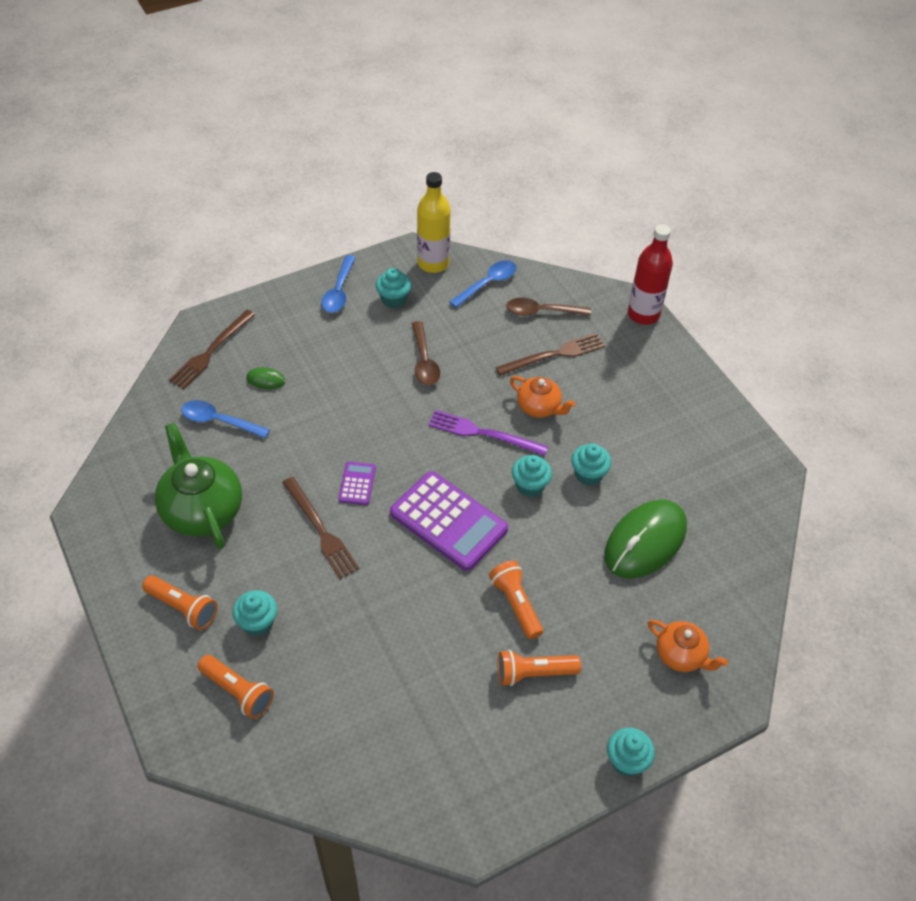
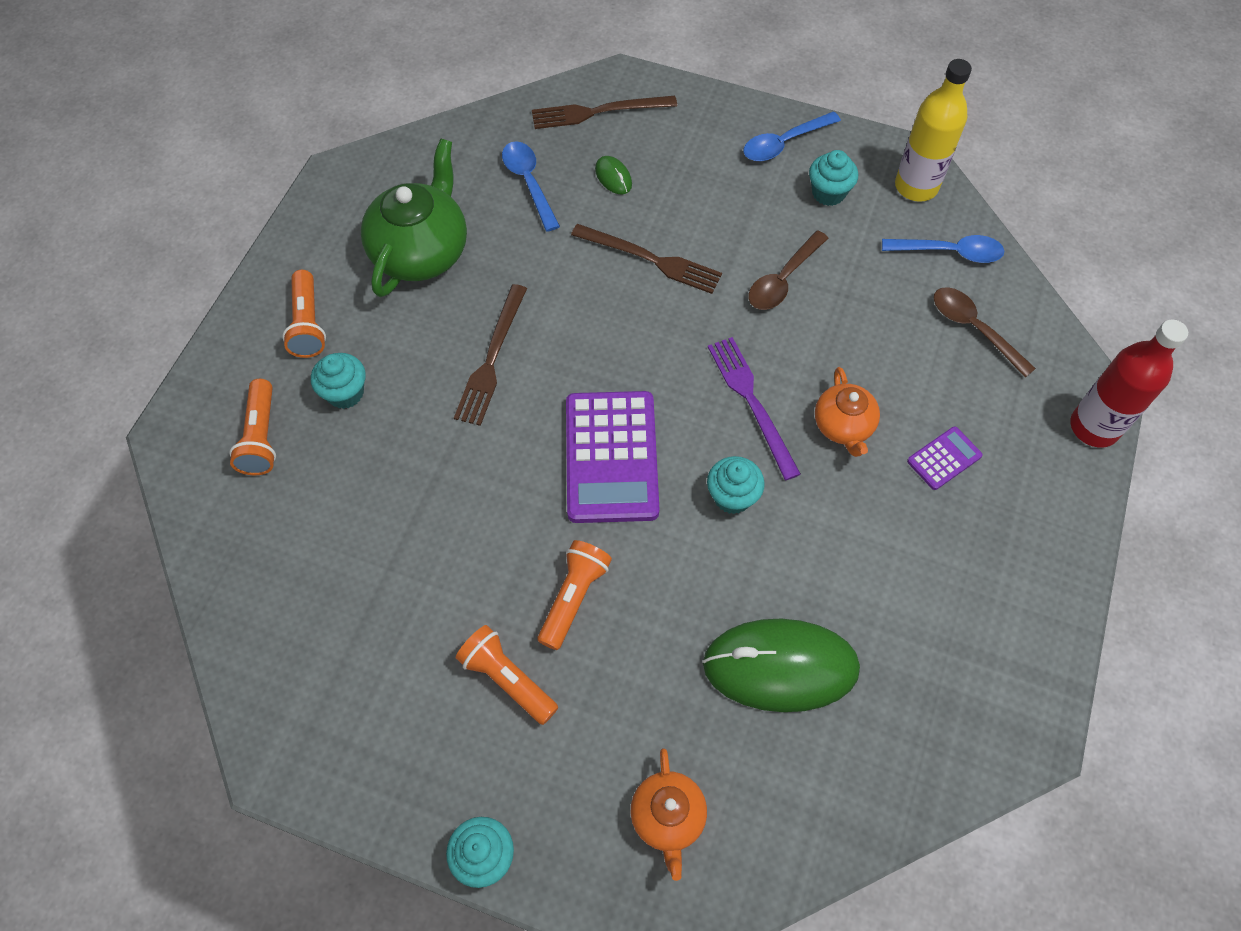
camera: 50 degrees right, 10 degrees up
(357, 483) = (574, 345): purple calculator -> purple calculator (944, 458)
(554, 355) = (929, 385): brown fork -> brown fork (651, 259)
(588, 474) = (808, 541): turquoise cupcake -> none

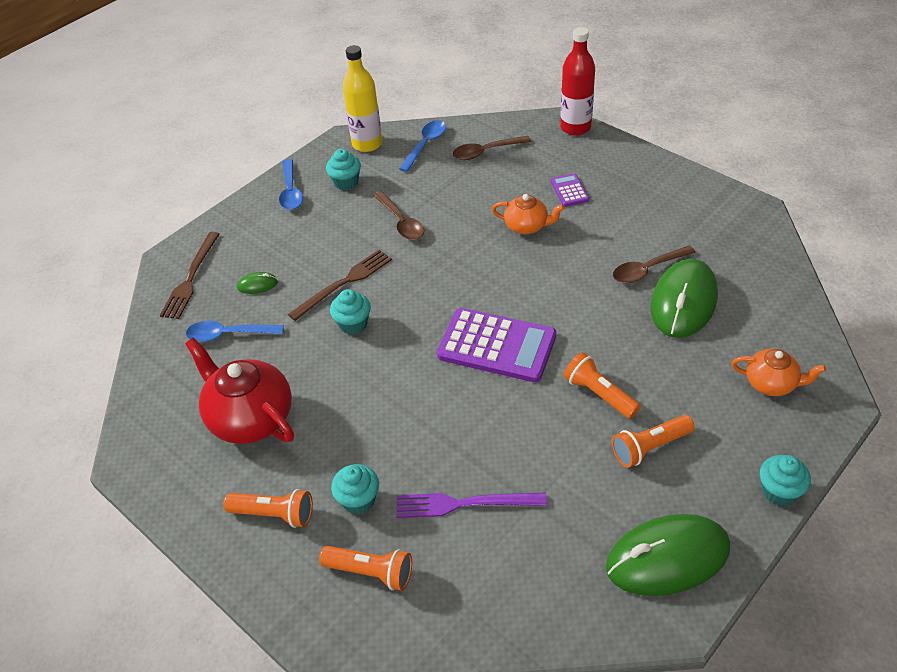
camera: 65 degrees left, 15 degrees down
(351, 736) = (667, 558): none -> green mouse
(421, 252) = (250, 418): green teapot -> red teapot
(492, 359) = (378, 395): brown fork -> none
(732, 496) = (555, 292): turquoise cupcake -> turquoise cupcake (353, 324)
(751, 402) = (488, 263): purple fork -> purple fork (464, 504)
(824, 603) = (647, 270): none -> brown spoon

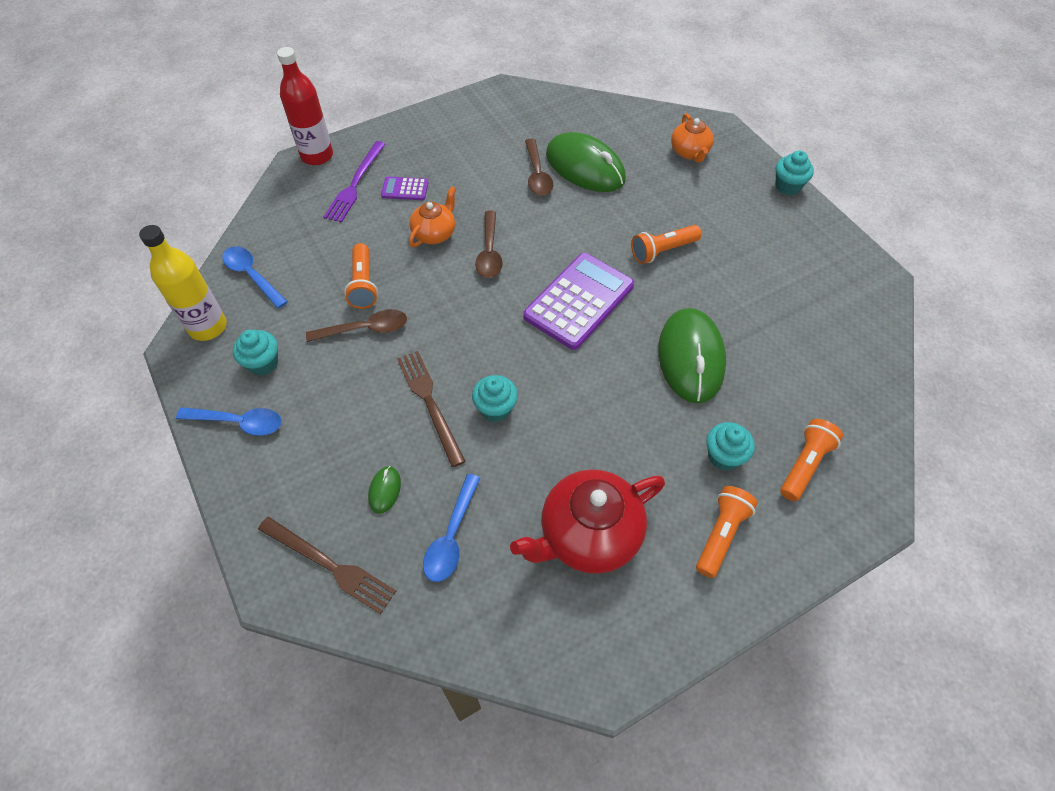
camera: 75 degrees left, 10 degrees up
(464, 504) = (749, 375): purple fork -> purple fork (355, 184)
(486, 152) = (302, 230): brown spoon -> brown spoon (489, 252)
(650, 447) = (727, 239): orange flashlight -> orange flashlight (363, 284)
(667, 558) = (830, 265): green mouse -> green mouse (691, 357)
(771, 383) = (690, 152): orange teapot -> orange teapot turned 135 degrees clockwise

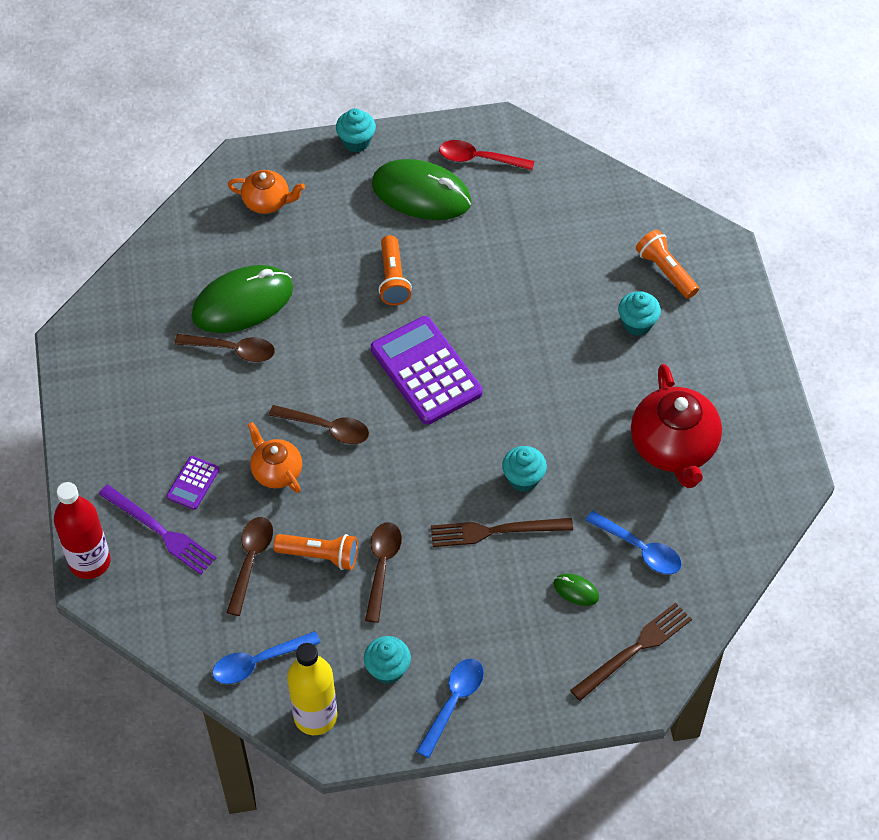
camera: 70 degrees left, 0 degrees up
(345, 243) = (250, 561): none -> brown spoon
(691, 357) = (528, 306): green mouse -> green mouse (421, 193)
(721, 534) = (705, 355): orange flashlight -> none
(831, 272) = (479, 159): none -> red spoon

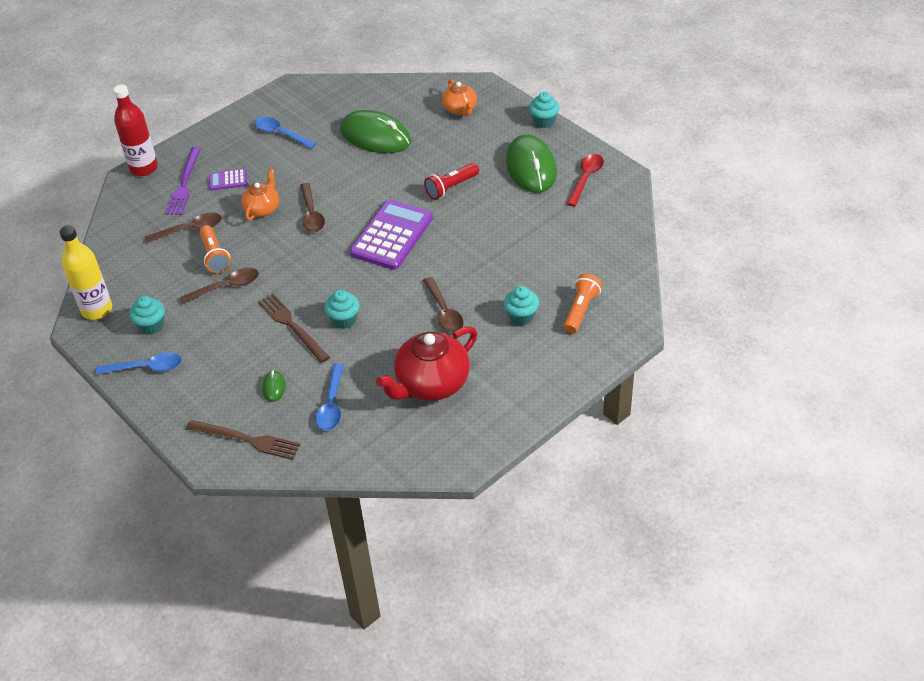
camera: 60 degrees right, 10 degrees down
(232, 350) = (337, 149): brown spoon -> brown spoon (444, 312)
(258, 662) = (120, 267): blue spoon -> blue spoon (281, 134)
(393, 279) = (451, 187): orange flashlight -> red flashlight
(479, 159) = (586, 179): red spoon -> red spoon turned 45 degrees clockwise

